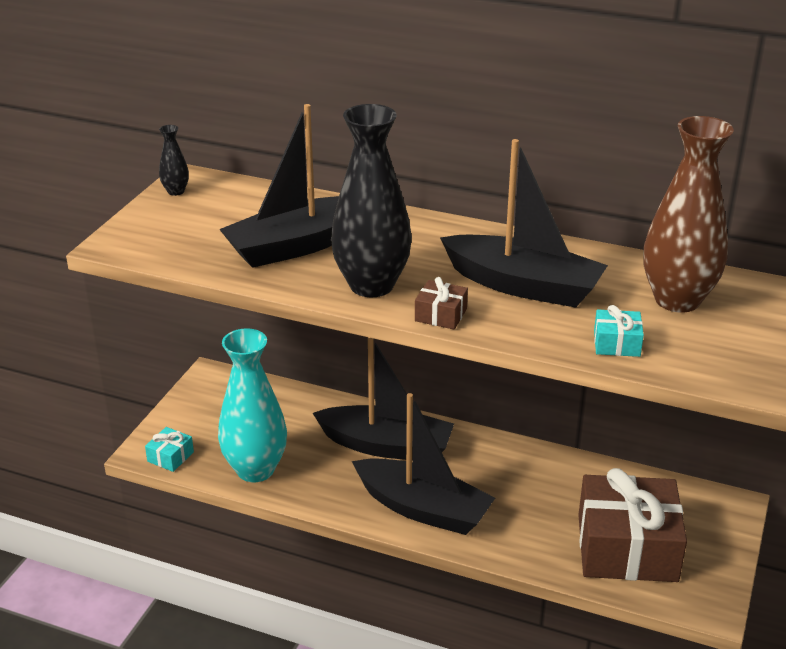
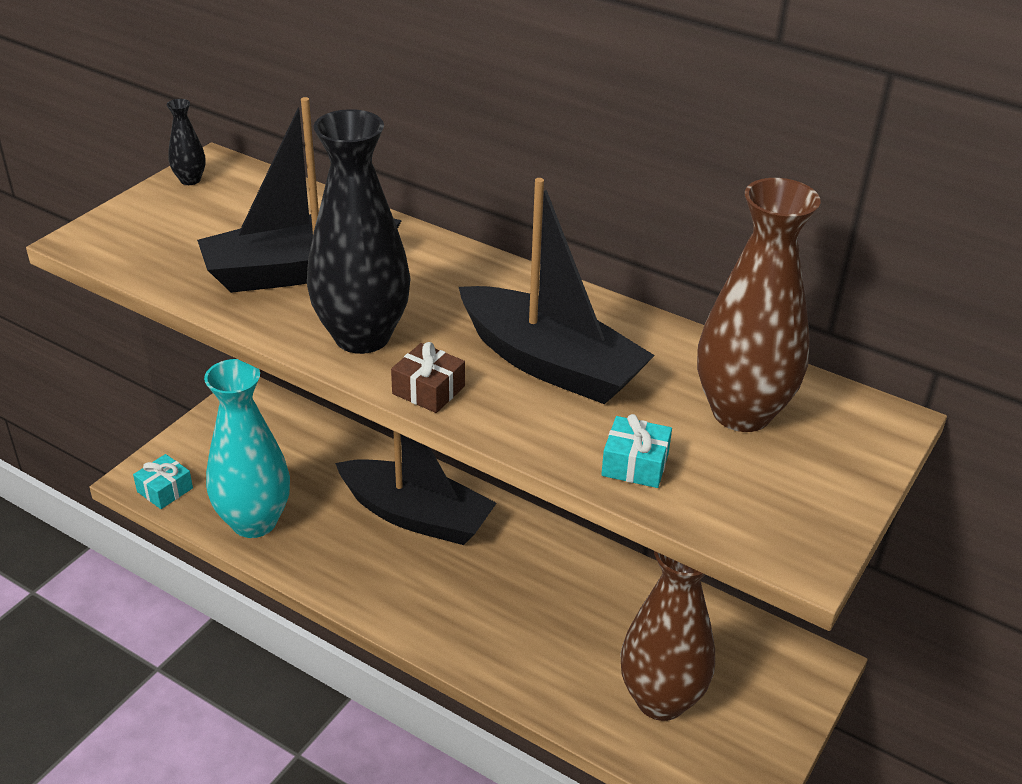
camera: 10 degrees right, 5 degrees up
(423, 509) = (430, 604): black boat -> none
(627, 547) = (661, 699): brown gift -> brown vase

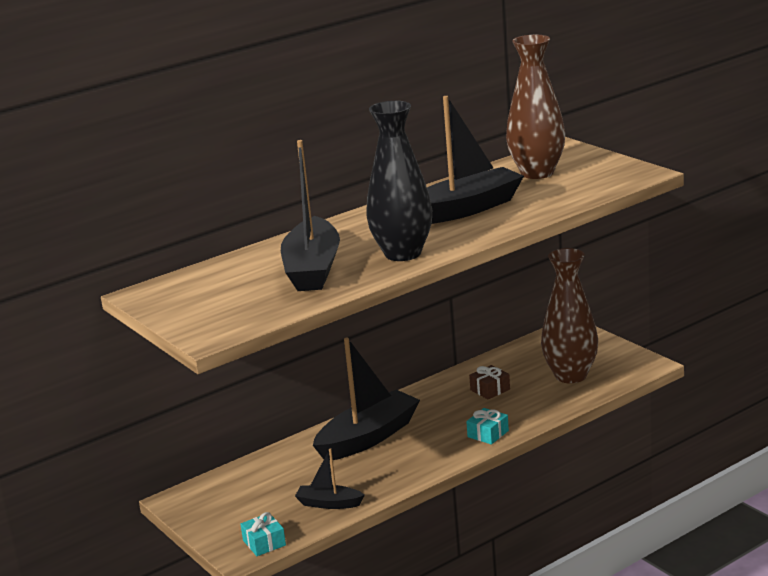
camera: 65 degrees left, 15 degrees down
(190, 180) = (155, 302): black vase -> none
(254, 522) = (329, 503): turquoise vase -> black boat
(428, 390) = (468, 239): brown gift -> brown gift (490, 390)
(635, 464) = (563, 198): turquoise gift -> turquoise gift (488, 434)

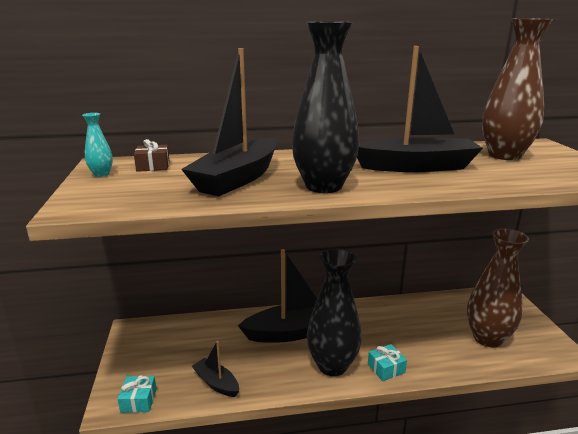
camera: 25 degrees right, 0 degrees up
(166, 304) = (101, 174): none -> turquoise vase
(433, 450) = (332, 365): none -> black vase
(490, 390) = (413, 325): brown gift -> brown gift (153, 166)

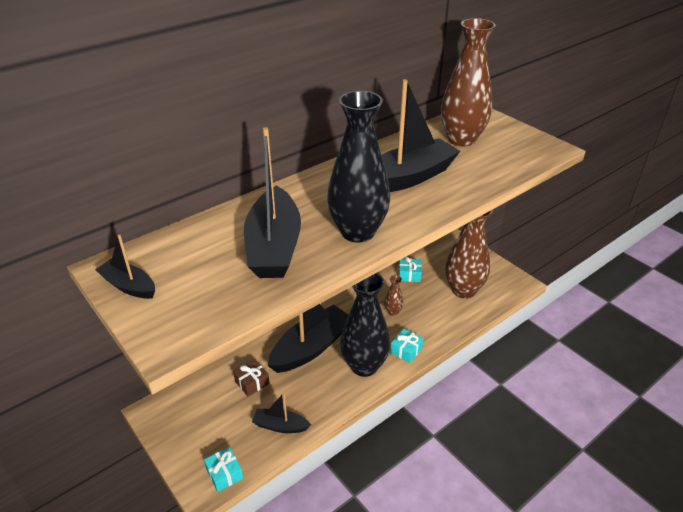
camera: 30 degrees left, 15 degrees up
(101, 174) = (129, 286): turquoise vase -> black boat
(153, 166) = (169, 255): brown gift -> brown gift (252, 382)
(395, 331) = (393, 311): none -> brown vase
(434, 306) = (409, 275): none -> turquoise gift

